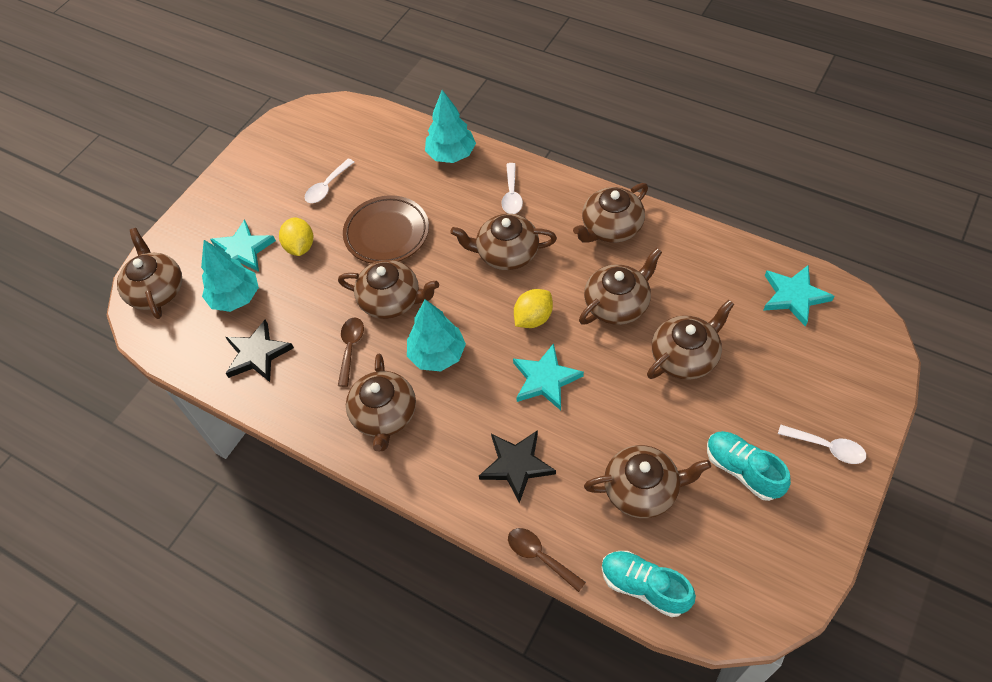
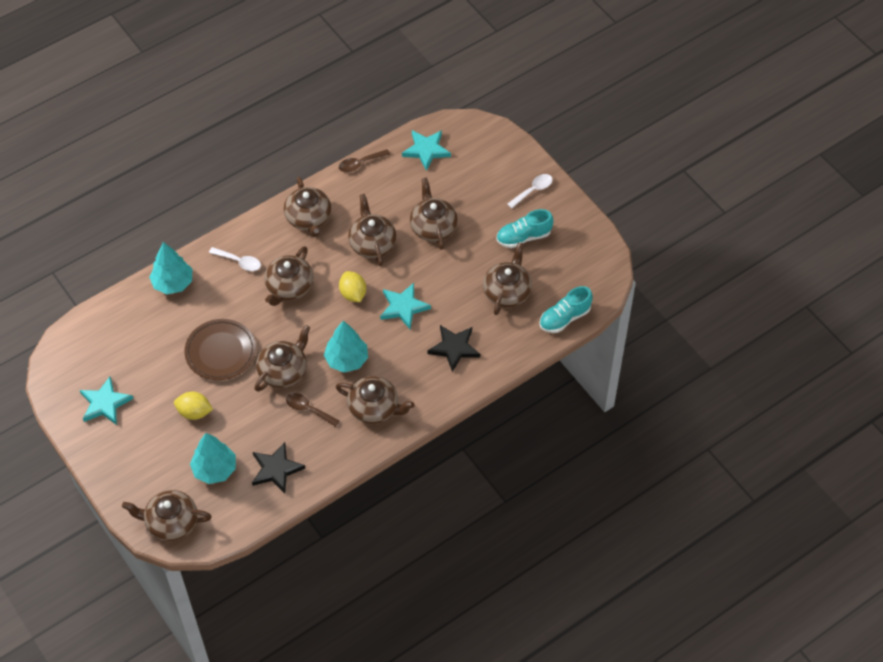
camera: 70 degrees left, 0 degrees up
(242, 250) = (171, 452): turquoise star -> turquoise star (105, 403)
(327, 187) = (146, 375): white spoon -> none
(540, 556) = (519, 361): brown spoon -> brown spoon (360, 163)

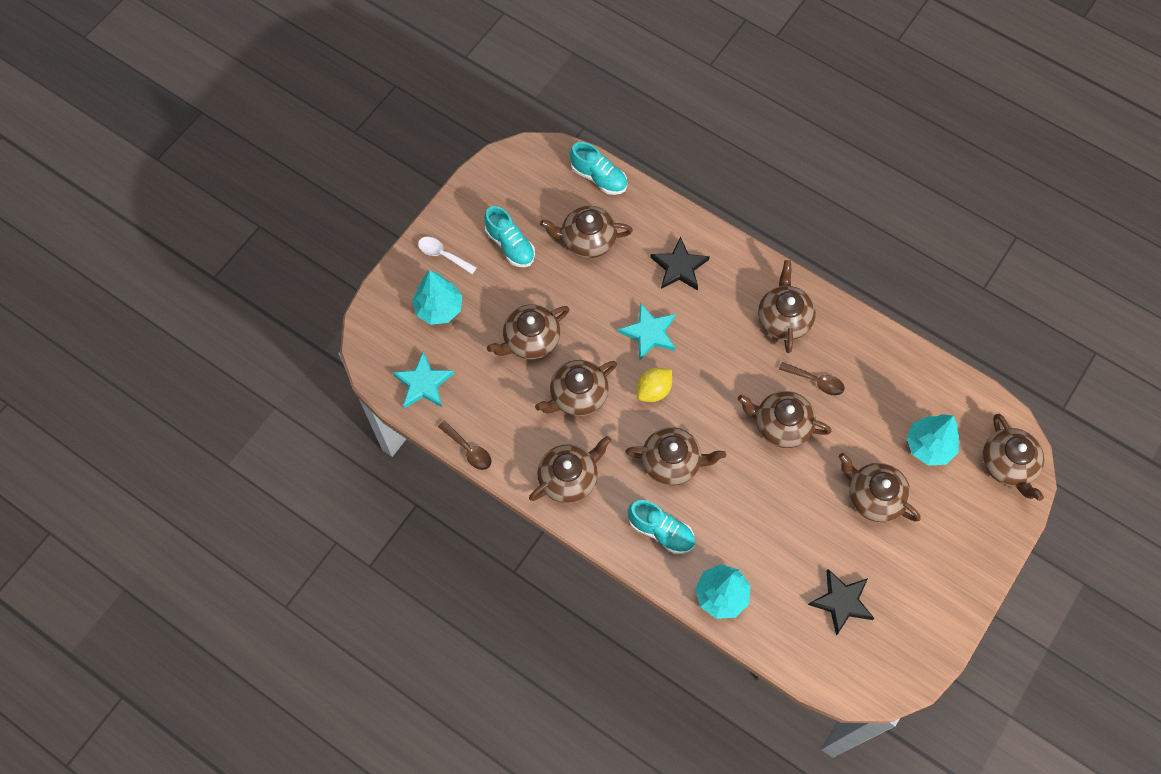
camera: 110 degrees left, 10 degrees up
(105, 403) = (909, 599): turquoise star -> none
(194, 412) = (873, 496): yellow lemon -> brown teapot
(220, 352) = (788, 501): brown plate -> none
(239, 262) = (661, 531): white spoon -> turquoise shoe
(276, 469) = (899, 385): black star -> black star (841, 602)
(308, 409) = (816, 381): brown spoon -> brown spoon turned 75 degrees counterclockwise
(347, 360) = (739, 366): turquoise tree -> turquoise tree (439, 308)

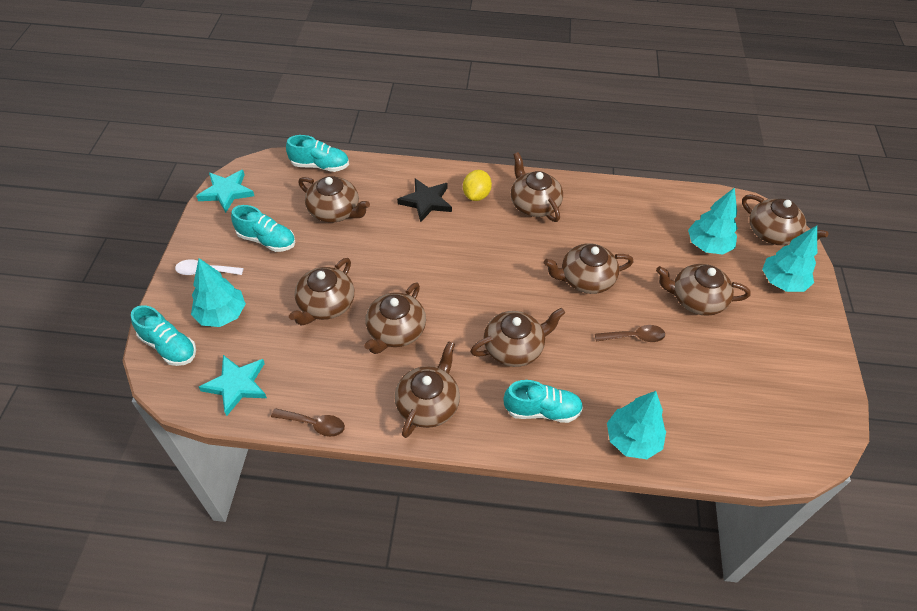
camera: 30 degrees left, 15 degrees down
(384, 320) = (169, 346): none -> turquoise shoe
(587, 240) = (335, 211): brown teapot -> brown teapot turned 120 degrees counterclockwise
(649, 333) = (430, 257): turquoise star -> turquoise star (226, 192)
(653, 390) = (462, 299): yellow lemon -> yellow lemon (476, 195)
(816, 381) = (590, 237): brown spoon -> brown spoon (634, 337)
(841, 602) = (734, 394): black star -> none
(974, 520) = (782, 282): none -> turquoise tree

